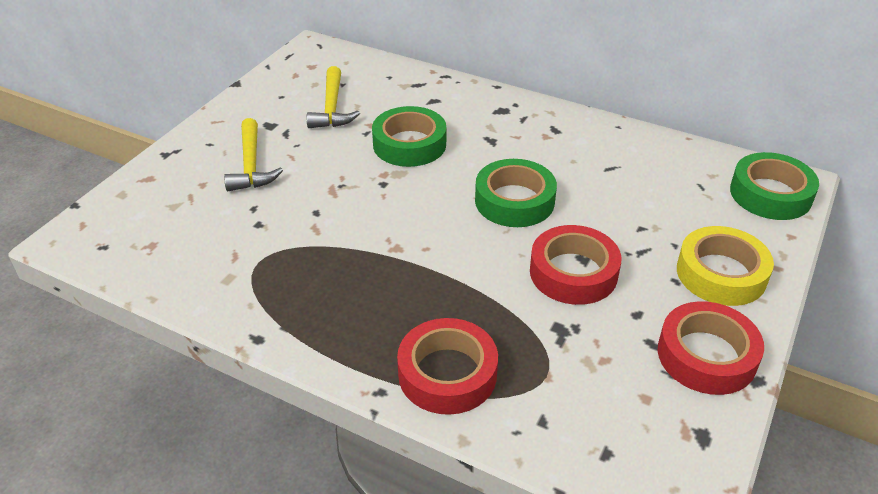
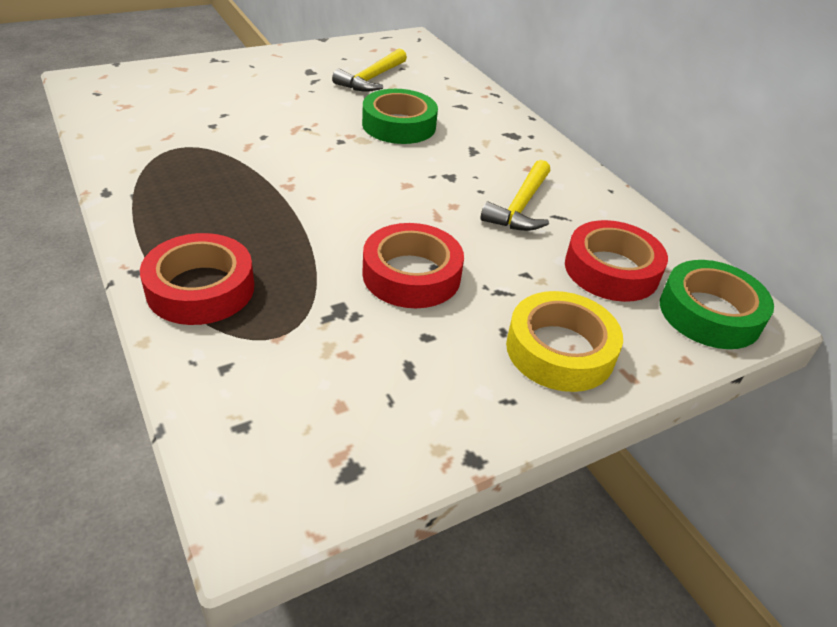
camera: 30 degrees right, 0 degrees up
(251, 165) = (260, 89): yellow hammer -> yellow hammer (520, 206)
(514, 201) = (433, 200): green tape -> none
(706, 355) = (449, 407): red tape -> red tape (611, 270)

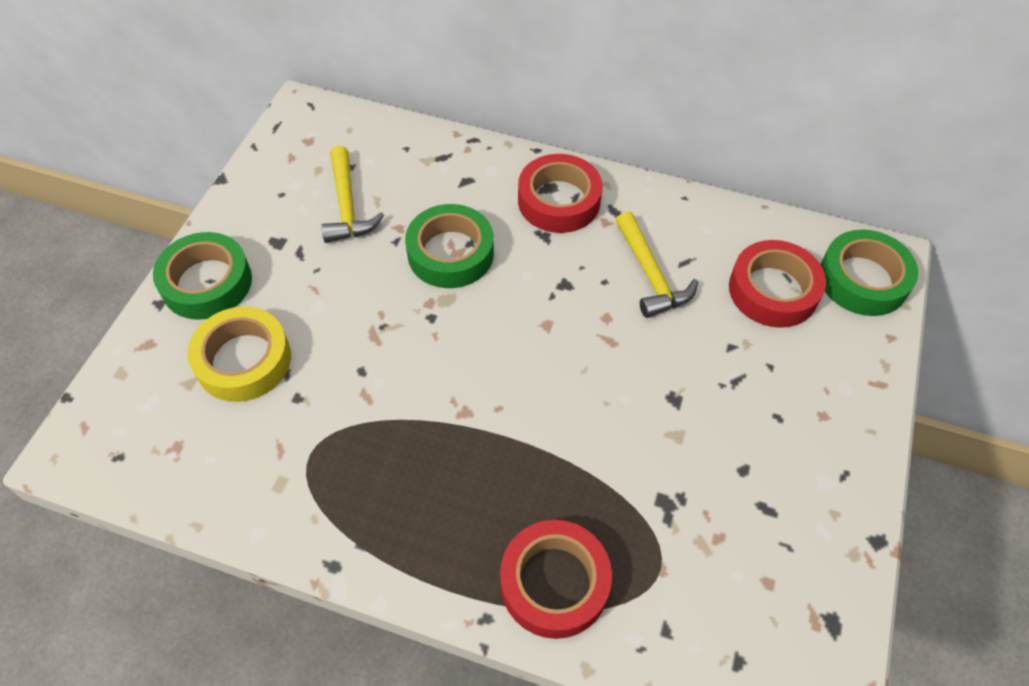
camera: 40 degrees left, 15 degrees up
(248, 65) = (207, 282): none -> green tape
(411, 275) = (667, 421): red tape -> red tape (559, 200)
(560, 350) = (824, 401): yellow tape -> yellow tape (243, 360)

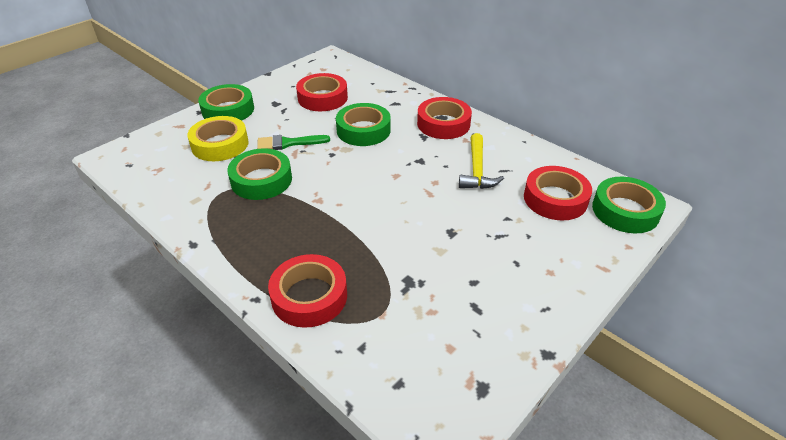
camera: 25 degrees right, 15 degrees down
(347, 206) = (322, 98): yellow hammer -> red tape
(351, 319) = (288, 143): none -> green brush
(357, 407) = (261, 180): none -> green tape

